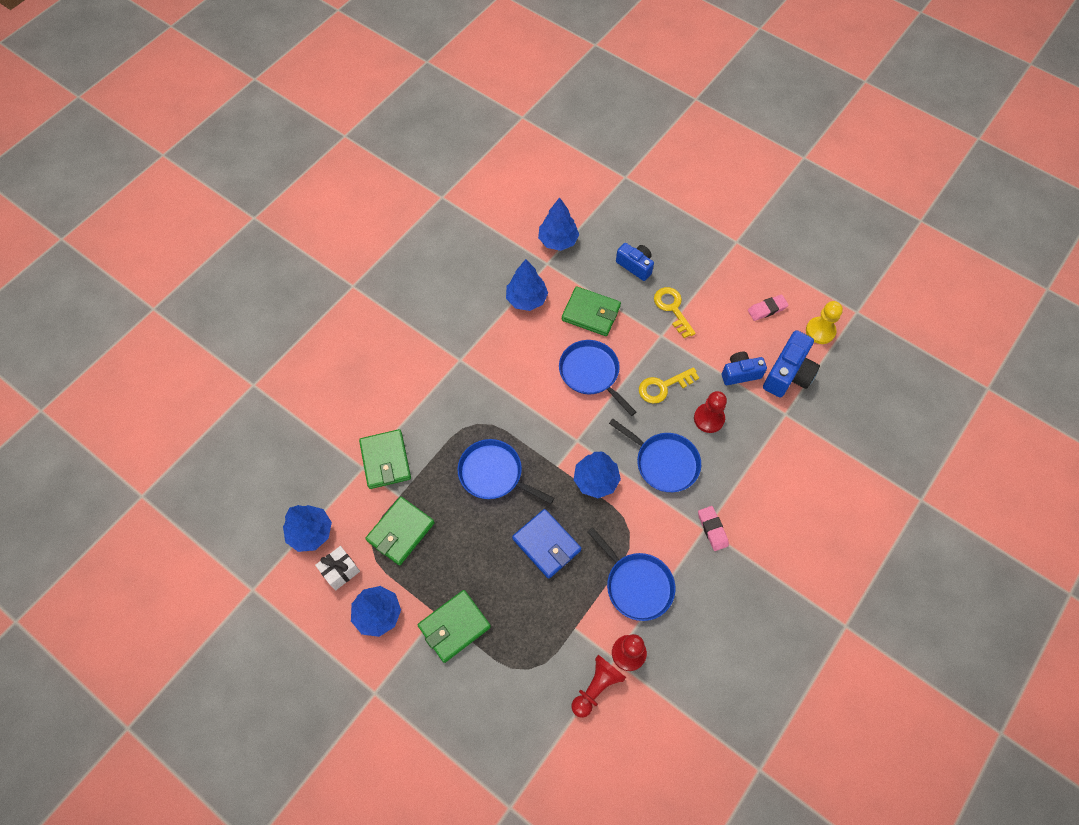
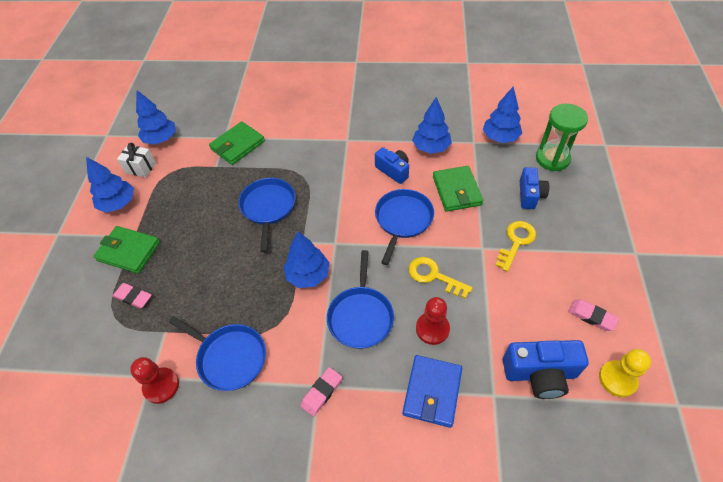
camera: 60 degrees right, 10 degrees down
(400, 532) = (188, 182): green wallet -> none
(515, 643) = (133, 297): none -> pink eraser
(546, 544) = (229, 272): blue wallet -> blue wallet (432, 392)
(596, 687) = (118, 377): red pawn -> none
(611, 223) = (552, 159): none -> green hourglass
(636, 585) = (229, 357): blue pan -> blue pan turned 75 degrees counterclockwise
(740, 373) = (501, 330): blue camera -> blue camera (393, 171)

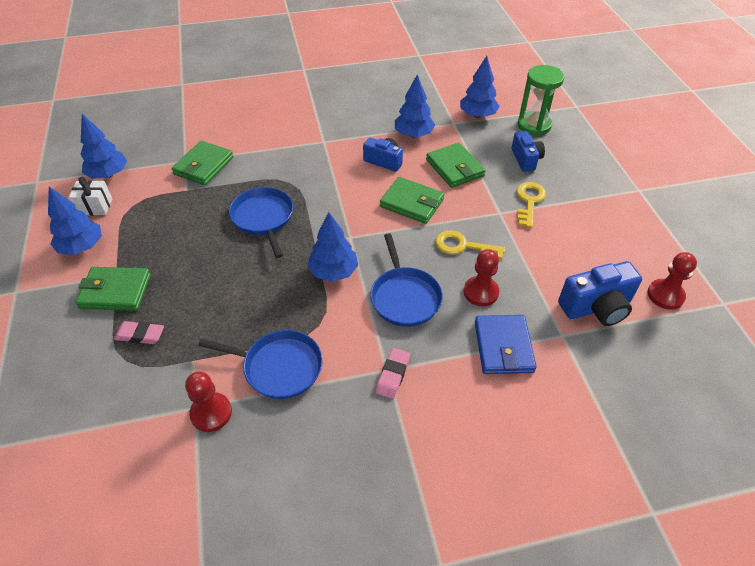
camera: 20 degrees left, 5 degrees down
(403, 220) = (412, 203): blue pan -> green wallet
(592, 316) = (622, 249): pink eraser -> none
(617, 379) = (665, 295): yellow pawn -> red pawn

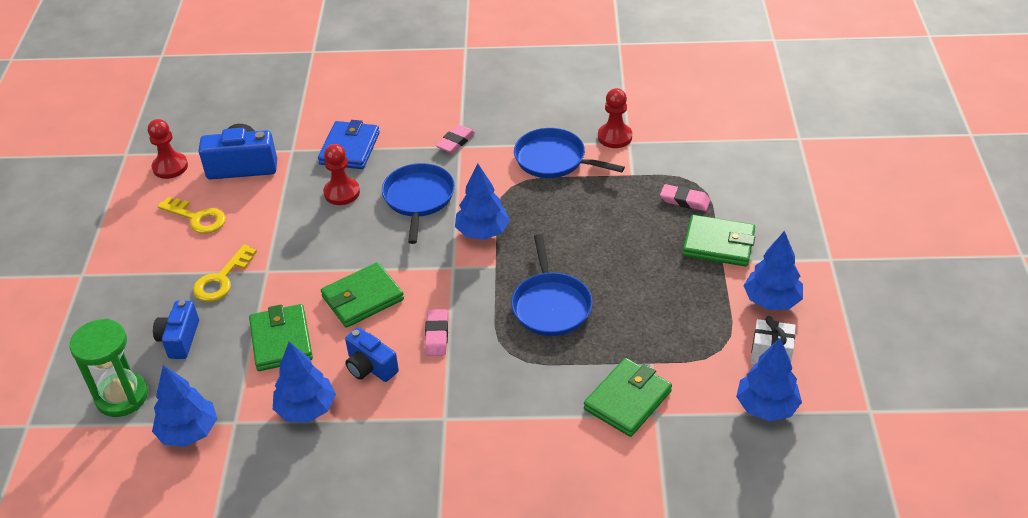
camera: 165 degrees left, 5 degrees down
(345, 186) = (436, 335): none -> pink eraser
(412, 203) = (362, 298): green wallet -> green wallet turned 75 degrees counterclockwise
(463, 246) = (332, 239): yellow key -> yellow key (197, 218)

